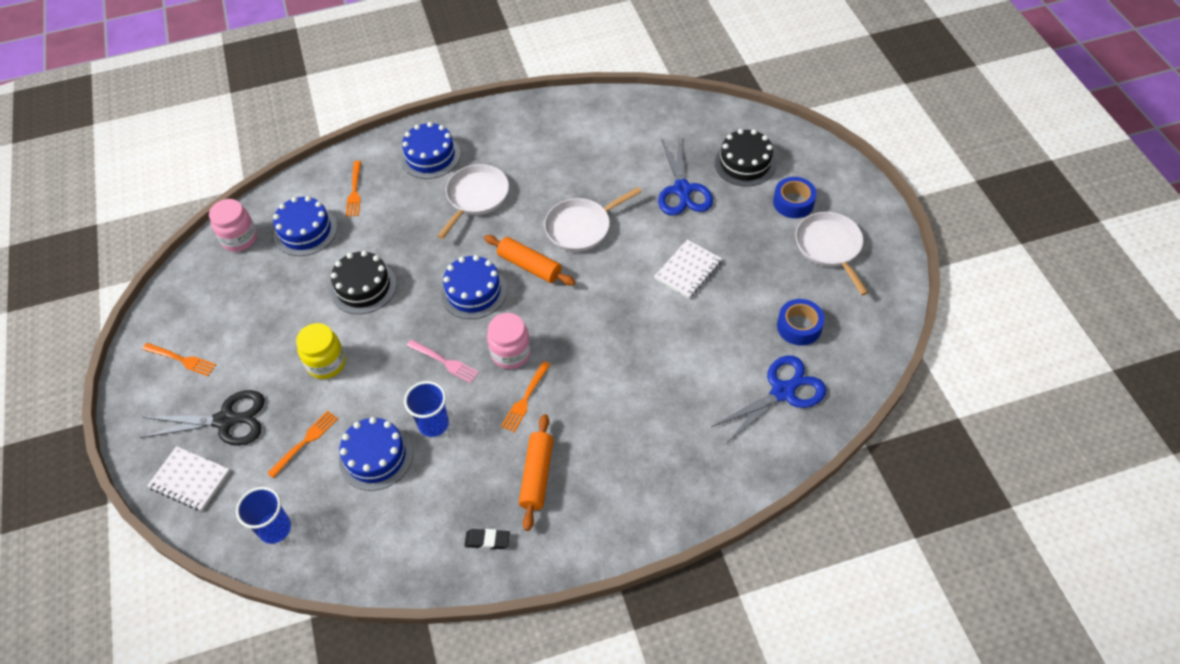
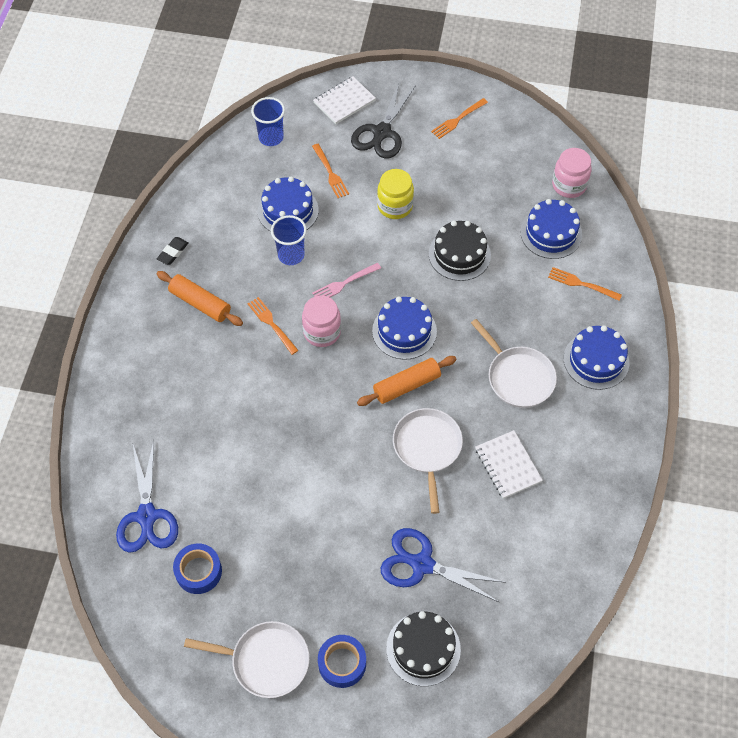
camera: 115 degrees right, 5 degrees up
(688, 270) = (320, 513): white notebook -> white notebook (508, 465)

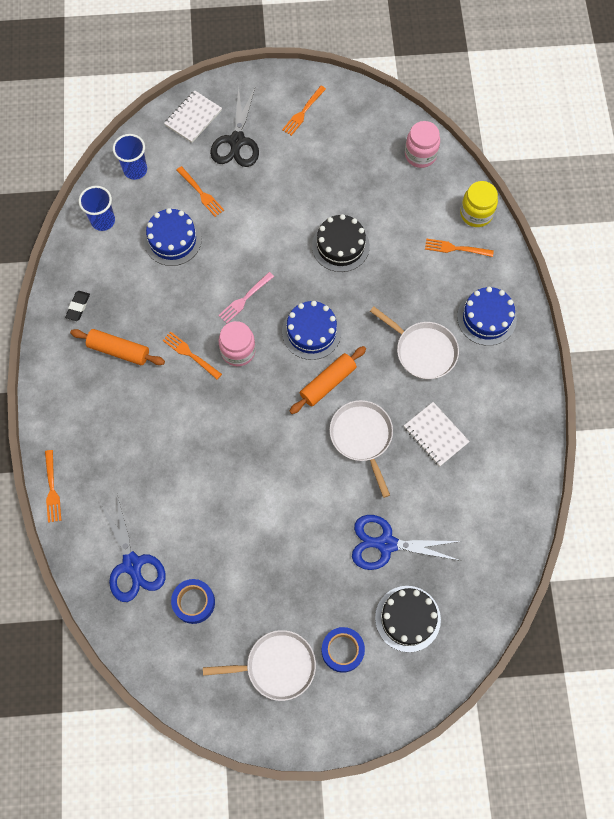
camera: 15 degrees left, 10 degrees up
(89, 421) = (52, 489): none -> orange fork
(291, 255) = (188, 283): blue cup -> blue cup (103, 221)
(395, 206) = (269, 212): yellow jar -> yellow jar (476, 214)
(551, 233) = (416, 205): blue cake -> none

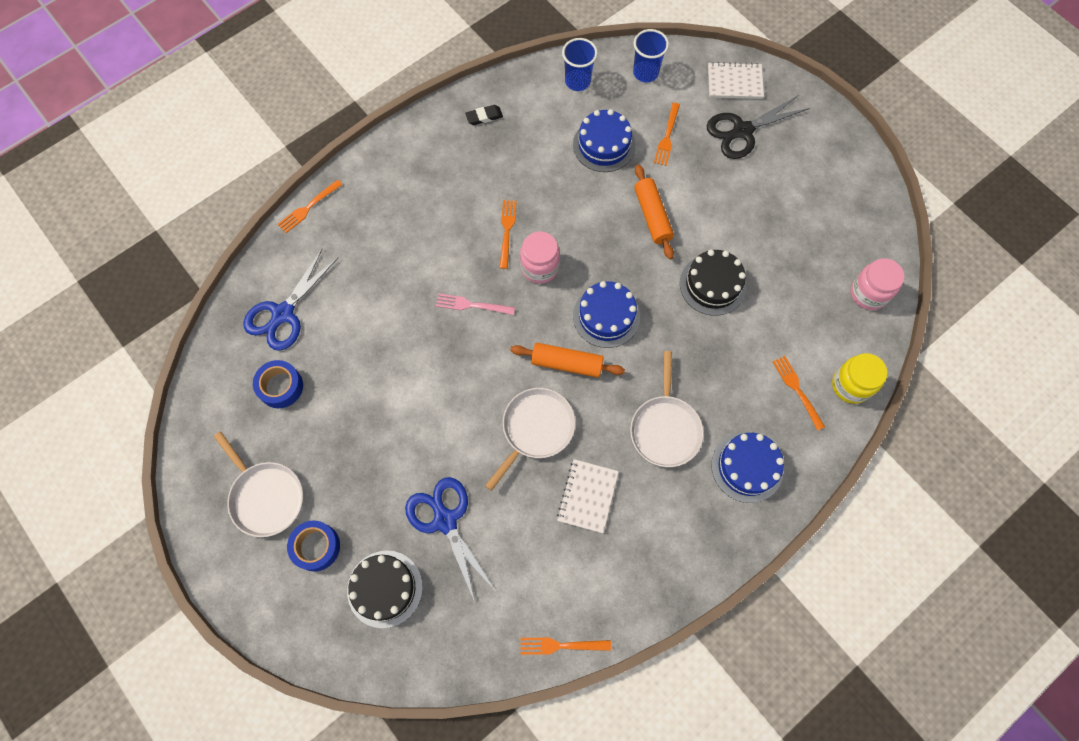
camera: 55 degrees right, 0 degrees up
(119, 350) = (468, 173): orange rolling pin -> orange rolling pin (652, 216)
(245, 299) = (594, 239): pink fork -> pink fork (472, 305)
(303, 112) = (820, 164): orange fork -> orange fork (561, 645)

